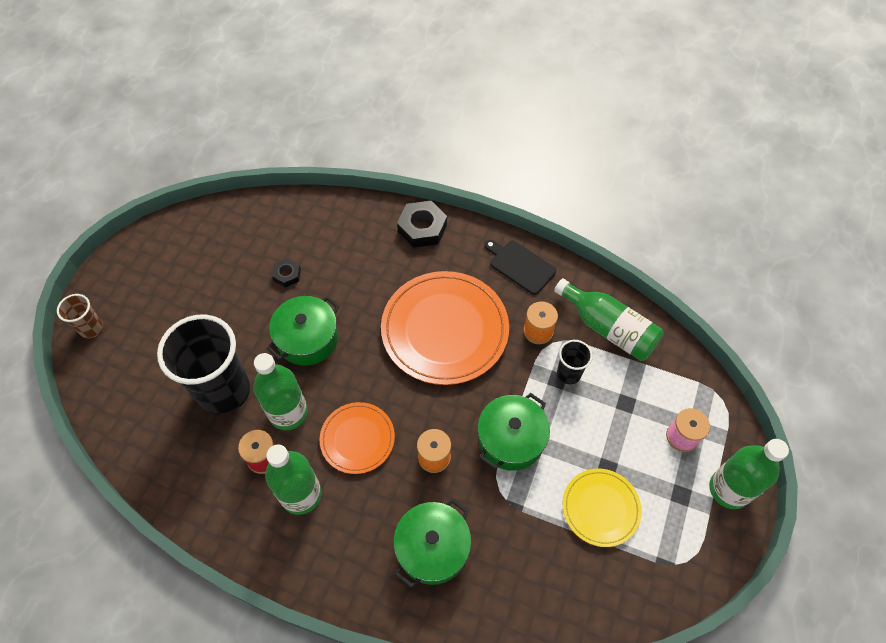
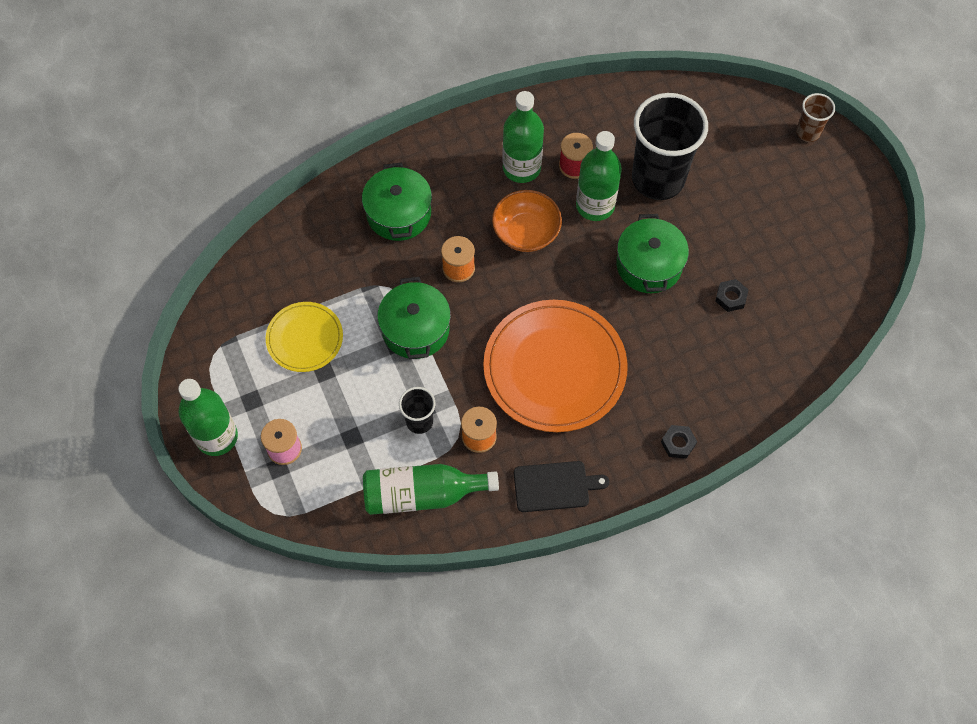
camera: 135 degrees right, 5 degrees up
(357, 439) = (526, 232): orange plate -> orange bowl
(422, 228) = (678, 443): black nut -> black nut, size x0.56

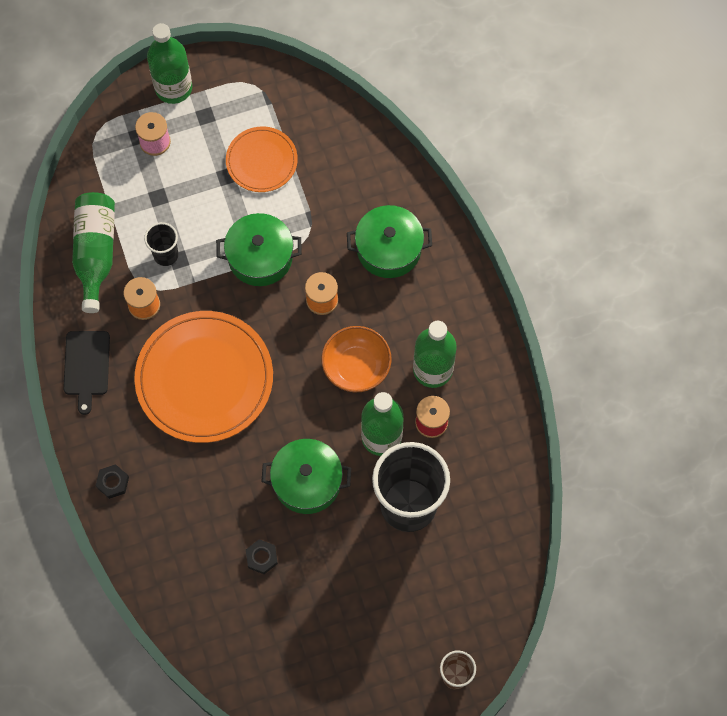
camera: 95 degrees right, 5 degrees up
(305, 338) = (261, 161): yellow plate -> orange plate

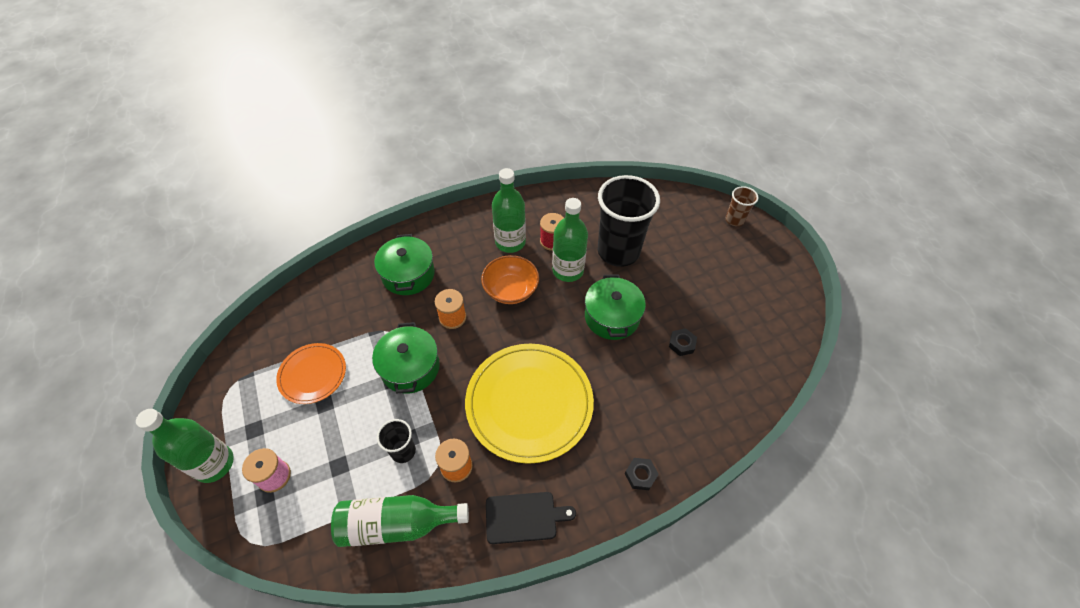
camera: 95 degrees left, 15 degrees down
(204, 378) = (529, 403): orange plate -> yellow plate

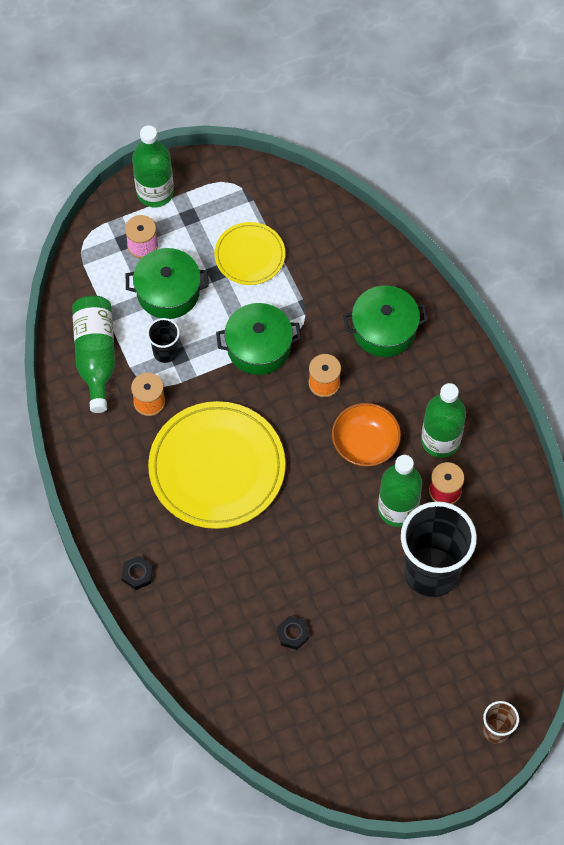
camera: 90 degrees right, 10 degrees up
(312, 374) = (249, 255): orange plate -> yellow plate
(524, 517) = (99, 465): black cutting board -> none
(612, 317) = (329, 558): green pot -> green pot (168, 292)

